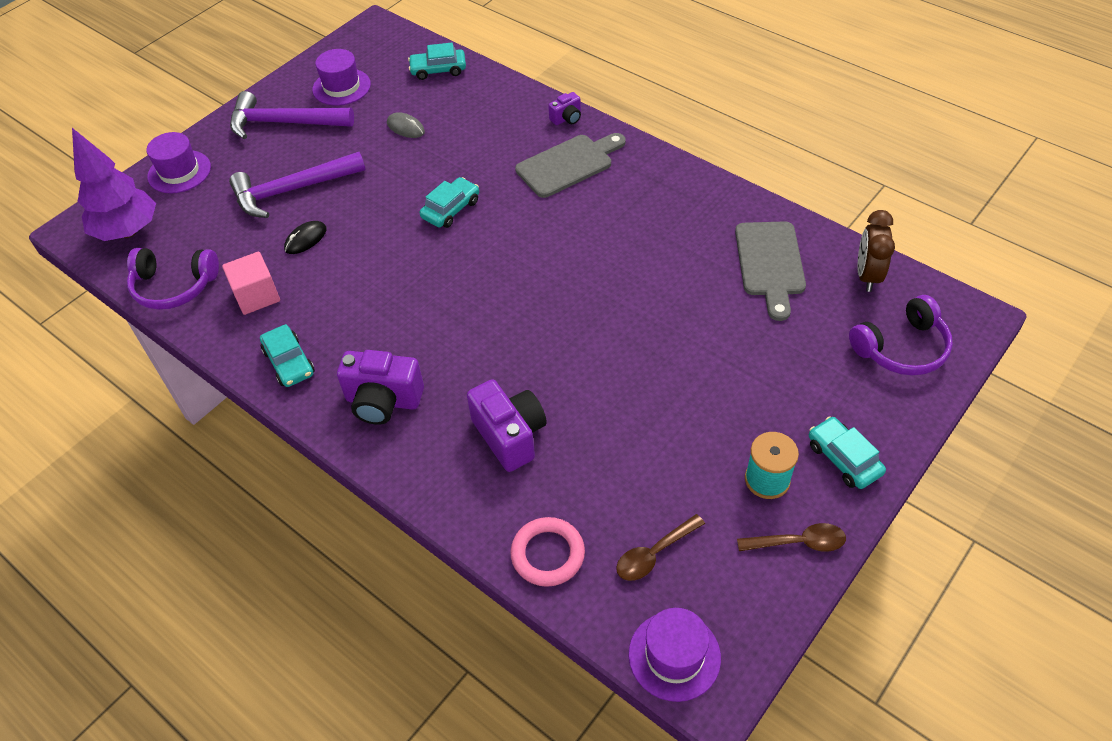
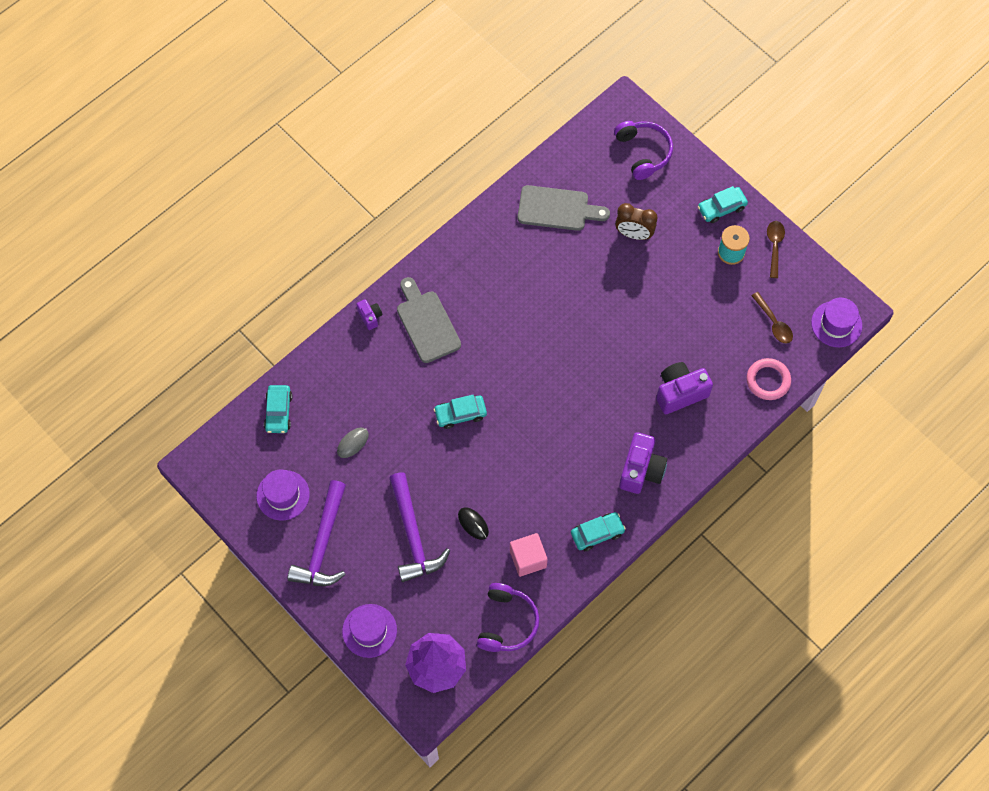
camera: 85 degrees left, 15 degrees up
(451, 209) = (460, 414): turquoise car -> turquoise car turned 60 degrees counterclockwise
(867, 276) = (579, 153): brown clock -> brown clock (634, 234)

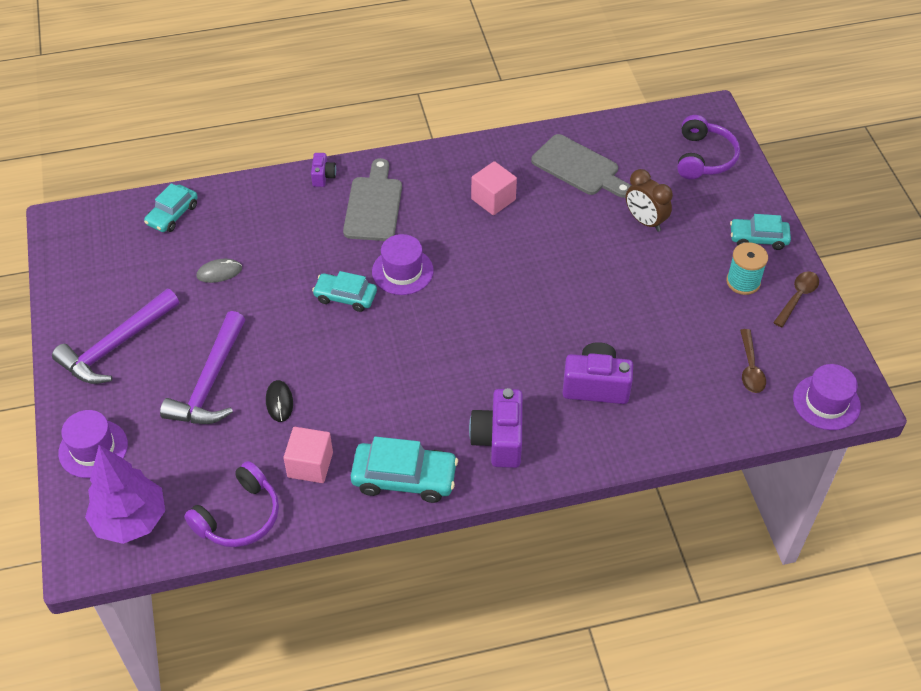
camera: 30 degrees right, 15 degrees down
(283, 495) = (116, 285): purple hat -> purple hat (402, 271)
(512, 271) = (493, 199): none -> pink cube
(597, 533) = (404, 478): turquoise car -> turquoise car, size x1.52
(641, 470) = (499, 440): purple camera -> purple camera turned 135 degrees clockwise
(768, 380) = (707, 421): pink ring -> none

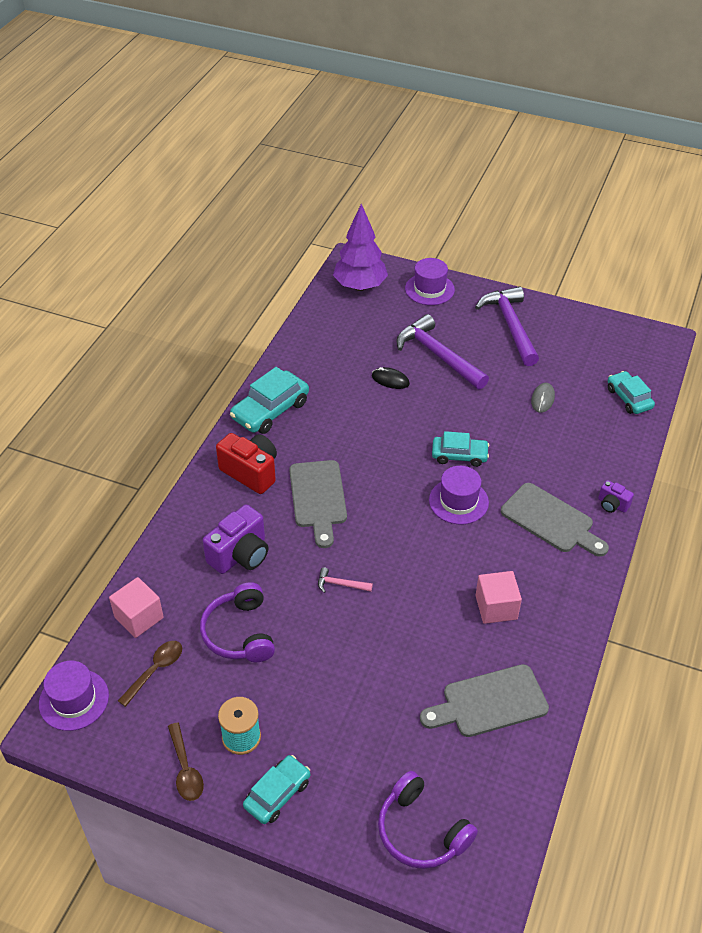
camera: 125 degrees right, 5 degrees down
(239, 516) = (318, 328): purple headphones -> purple headphones (239, 633)
(310, 465) = (325, 372): pink cube -> pink cube (139, 617)
(345, 297) = (459, 455): turquoise car -> turquoise car turned 45 degrees clockwise
(484, 369) = (318, 498): none -> grey cutting board
(499, 440) = (251, 472): purple camera -> red camera
(560, 301) = (340, 584): none -> pink hammer
(645, 221) = (377, 710): brown clock -> none
(750, 368) = (155, 670): brown spoon -> brown spoon turned 90 degrees clockwise

